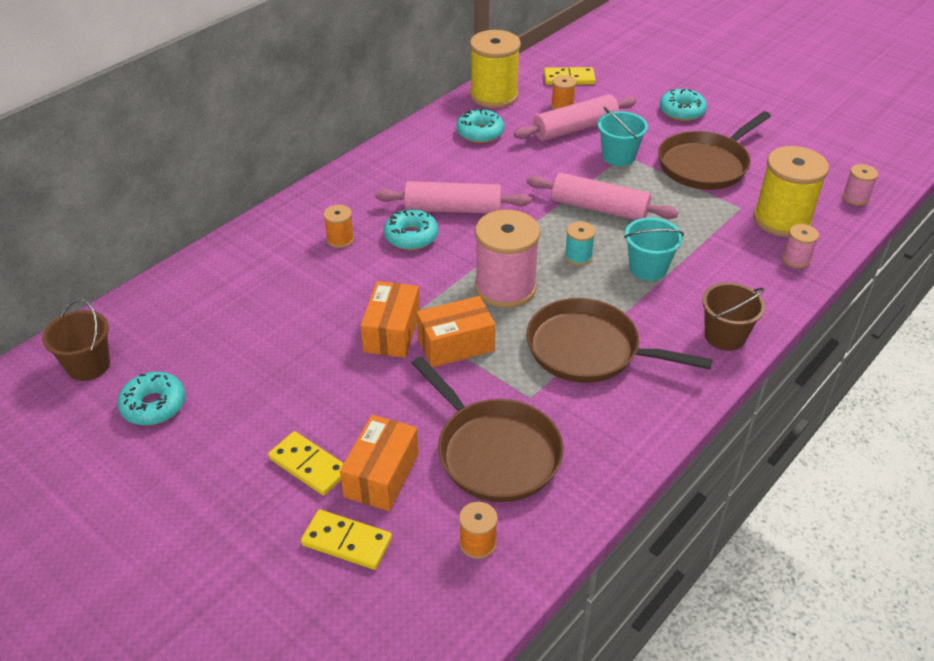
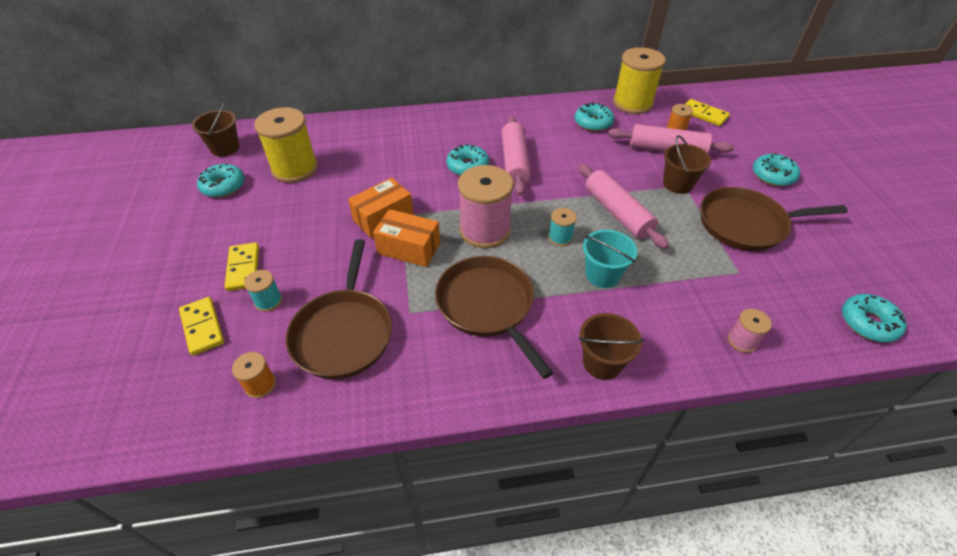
camera: 40 degrees right, 5 degrees up
(340, 239) = (425, 147): orange spool -> none
(381, 475) = (268, 301): orange box -> turquoise spool
(453, 209) = (514, 162): pink rolling pin -> pink rolling pin turned 45 degrees clockwise
(618, 156) = (677, 184): turquoise bucket -> brown bucket
(782, 220) = (767, 302): yellow spool -> yellow spool (295, 168)
(855, 197) = (868, 323): pink spool -> turquoise donut

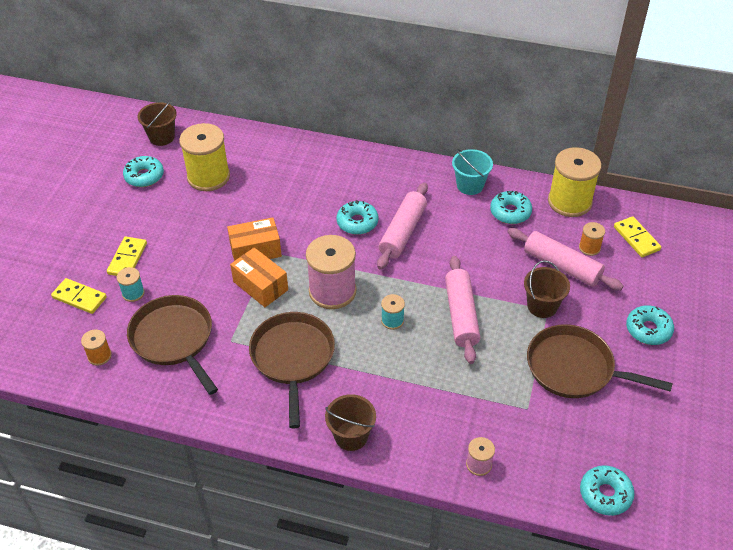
camera: 25 degrees right, 0 degrees up
(202, 327) = (79, 297): yellow domino -> yellow domino turned 60 degrees counterclockwise
(343, 333) = (174, 339): brown pan -> brown pan turned 120 degrees clockwise
(602, 275) = (404, 366): turquoise bucket -> turquoise bucket (470, 185)

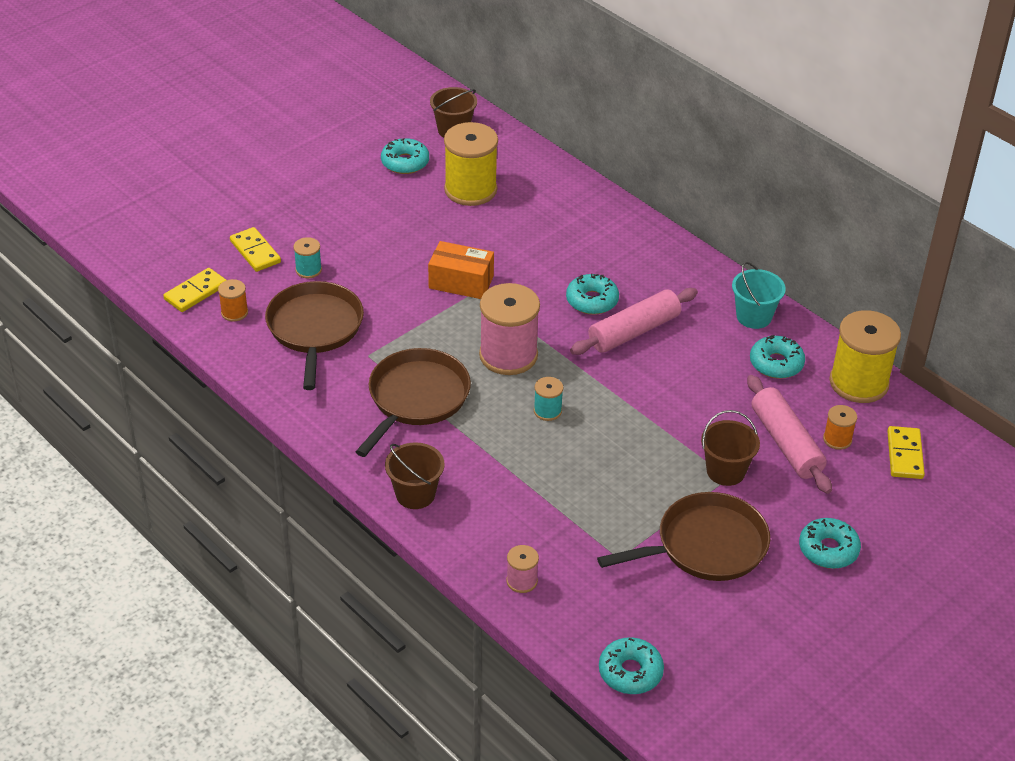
camera: 30 degrees right, 5 degrees down
(127, 259) = (327, 235): yellow domino -> yellow domino (196, 292)
(260, 286) = (438, 318): orange box -> none
(461, 315) = (626, 439): pink rolling pin -> none
(574, 368) = (706, 546): brown pan -> brown pan turned 105 degrees clockwise

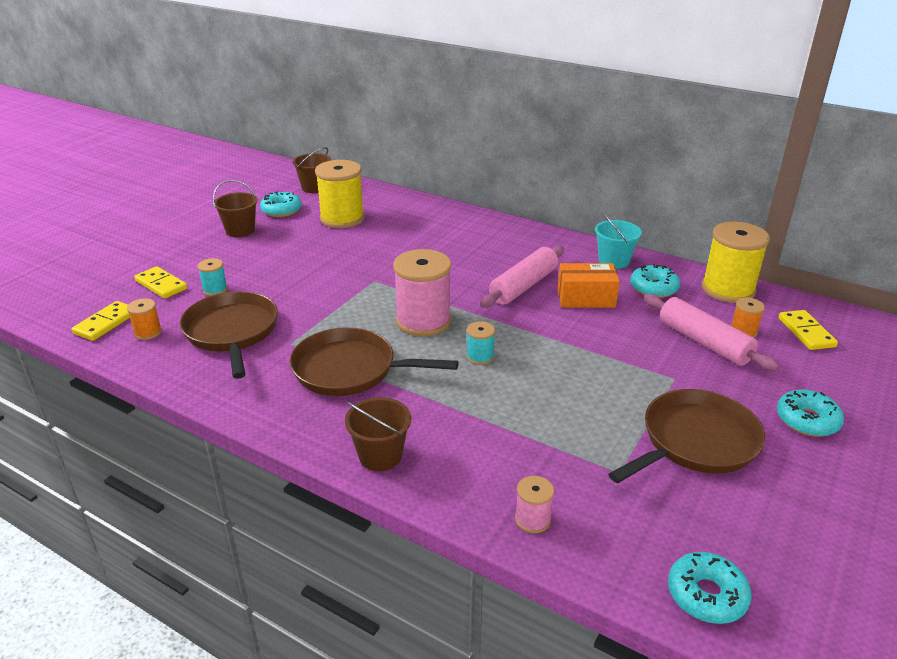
camera: 15 degrees left, 10 degrees down
(416, 398) = (350, 369): brown pan -> brown pan turned 90 degrees counterclockwise
(461, 282) = (358, 277): orange box -> orange box (586, 298)
(592, 301) = (477, 271): turquoise donut -> none
(725, 471) = (669, 374): brown bucket -> brown bucket (240, 230)

